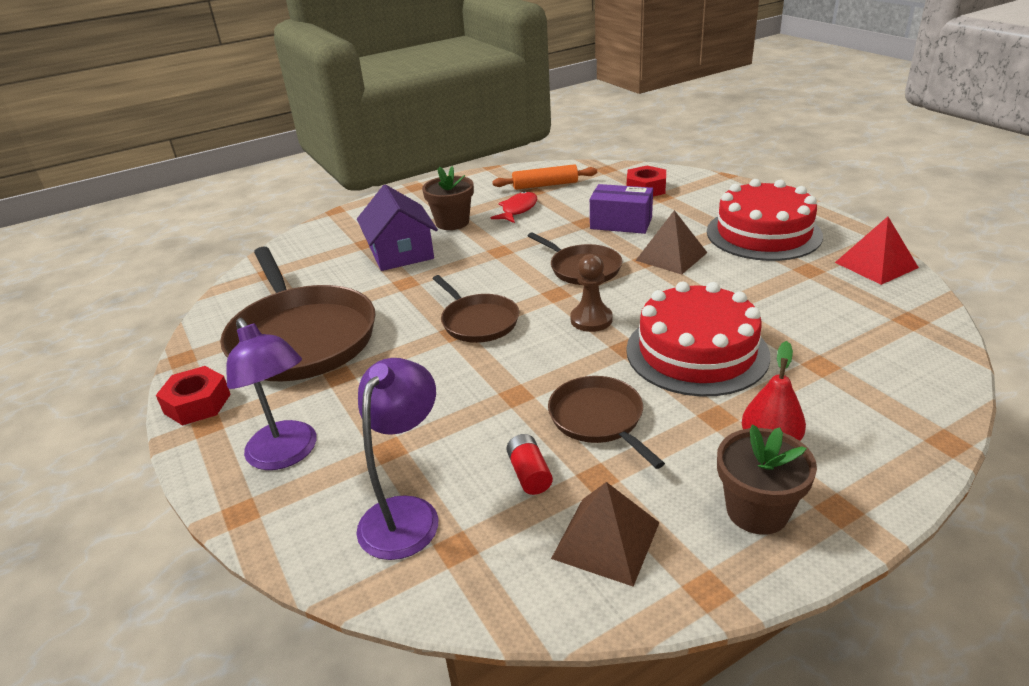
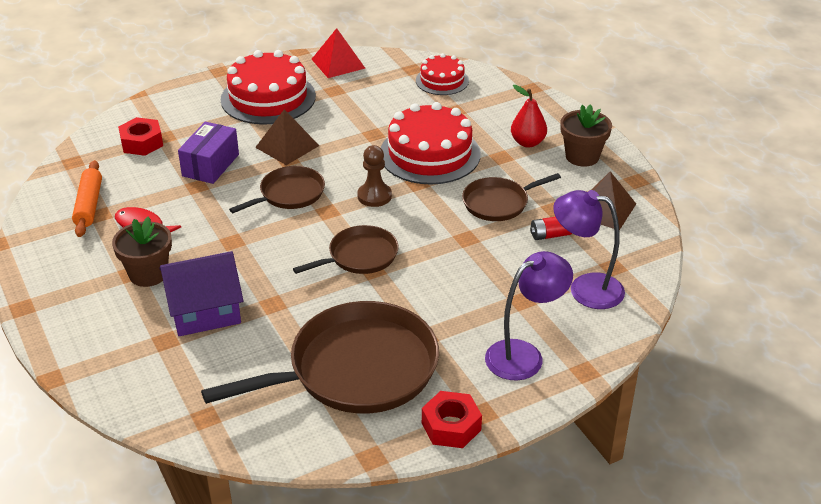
camera: 90 degrees left, 5 degrees up
(898, 348) = (442, 80): none -> red cake

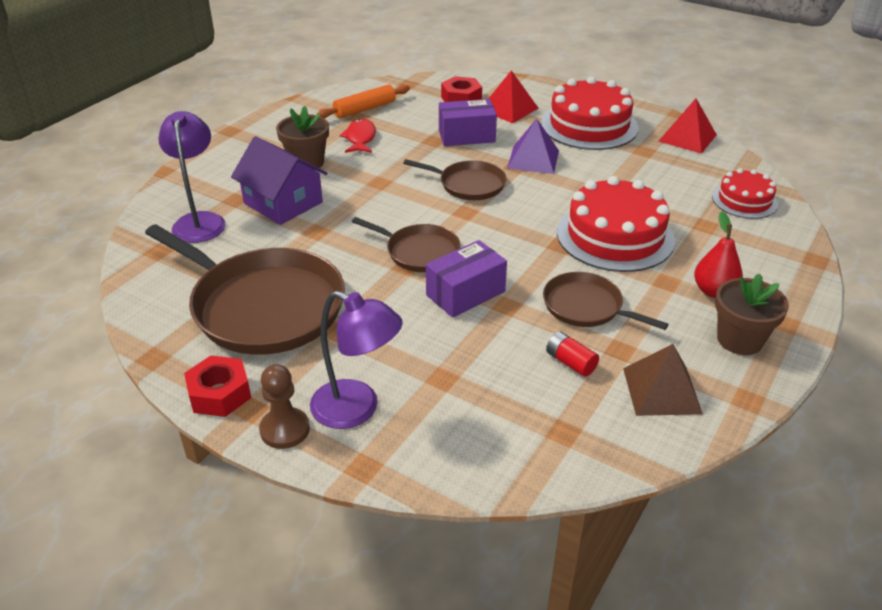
camera: 60 degrees right, 0 degrees up
(192, 125) = (509, 109): none -> red pyramid
(287, 146) = (533, 159): brown pyramid -> purple pyramid
(374, 196) = (514, 228): brown pawn -> brown pawn (285, 429)
(434, 252) = (465, 293): none -> purple box
(585, 288) = (504, 421): purple lamp -> purple lamp (200, 221)

